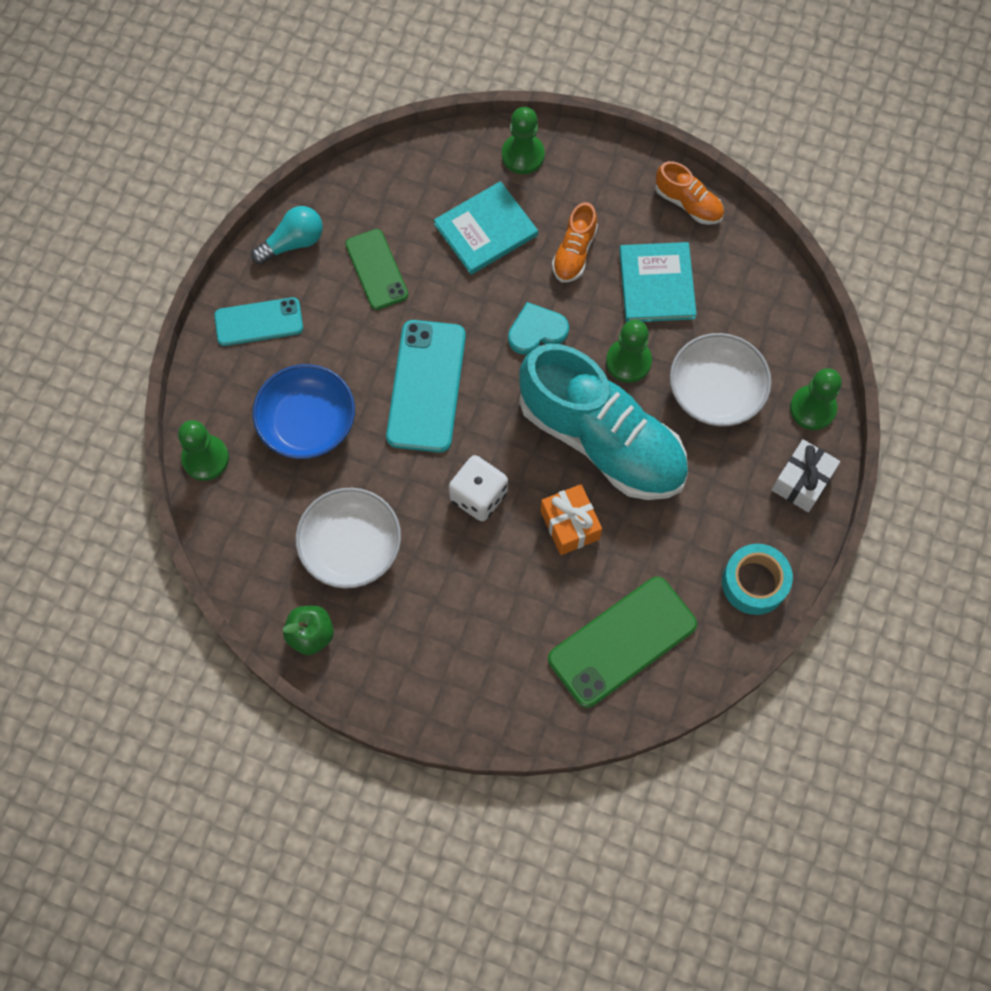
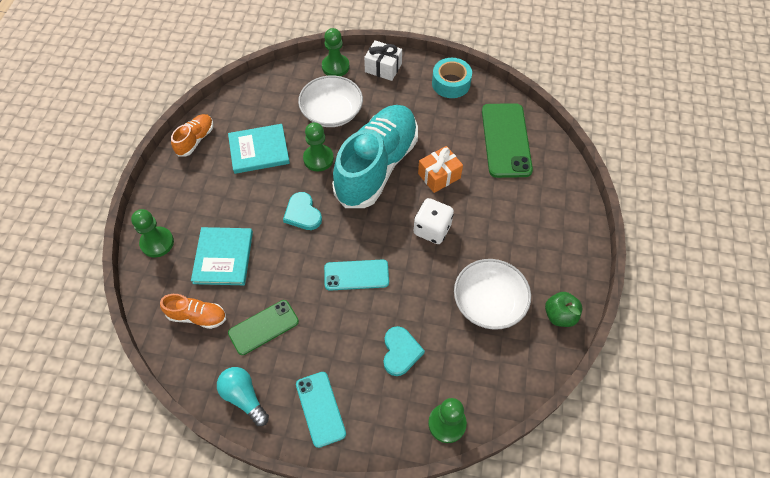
camera: 100 degrees left, 10 degrees down
(307, 422) = (400, 352): blue bowl -> turquoise heart
(426, 386) = (356, 275): turquoise phone -> turquoise phone, size x0.63
(486, 230) = (223, 257): turquoise book -> turquoise book turned 45 degrees clockwise
(574, 253) = (238, 199): orange shoe -> orange shoe (197, 316)
(622, 641) = (505, 140): green phone -> green phone turned 45 degrees clockwise

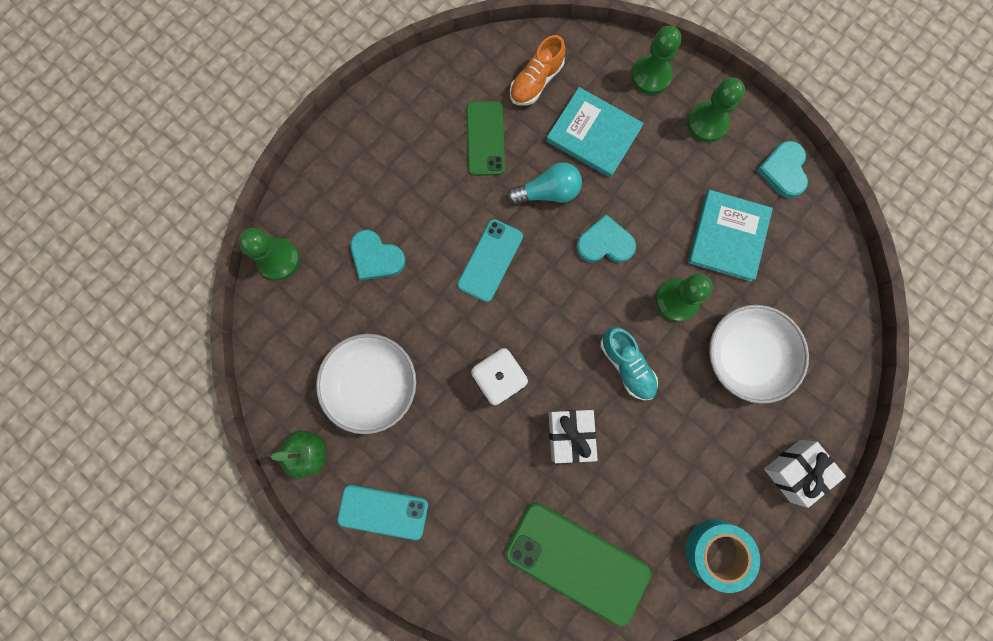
camera: 120 degrees right, 20 degrees up
(195, 140) = (783, 170): orange shoe -> turquoise heart
(244, 397) = (422, 90): turquoise light bulb -> turquoise light bulb (548, 192)
(320, 409) = (368, 152): turquoise phone -> turquoise phone (383, 512)
(335, 67) = (829, 404): green pawn -> green pawn (707, 123)
(377, 166) = (626, 365): turquoise shoe -> turquoise shoe, size x0.43
(439, 176) = (569, 435): orange gift -> white gift

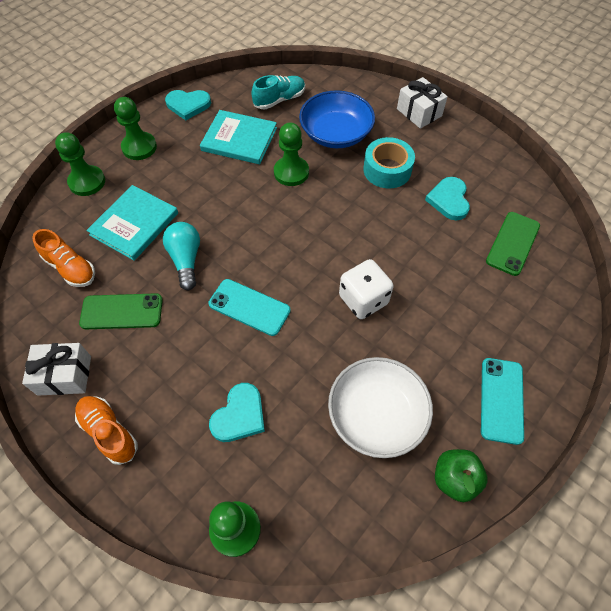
camera: 90 degrees left, 20 degrees down
(365, 147) = (109, 432): none -> orange shoe
(569, 435) = (409, 246): white gift -> white gift (64, 375)
(577, 562) = (512, 243): green phone -> green phone, size x0.63
(605, 243) = (238, 218): turquoise heart -> turquoise heart (449, 200)
(626, 365) = (346, 206): turquoise shoe -> turquoise shoe (279, 100)
(716, 551) = (485, 157): turquoise tape -> turquoise tape (387, 170)
(746, 356) = (336, 133): white bowl -> blue bowl

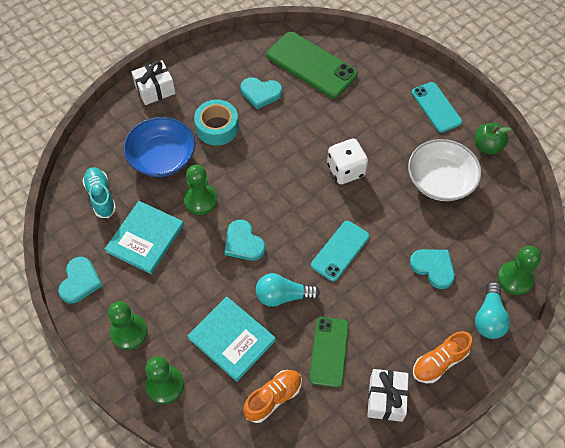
camera: 80 degrees left, 0 degrees up
(172, 493) = (489, 318): none -> turquoise light bulb
(246, 216) = (243, 243): none -> turquoise heart
(501, 400) = (436, 107): turquoise phone -> turquoise phone turned 45 degrees clockwise
(512, 243) = (311, 65): green phone -> green phone, size x1.58

